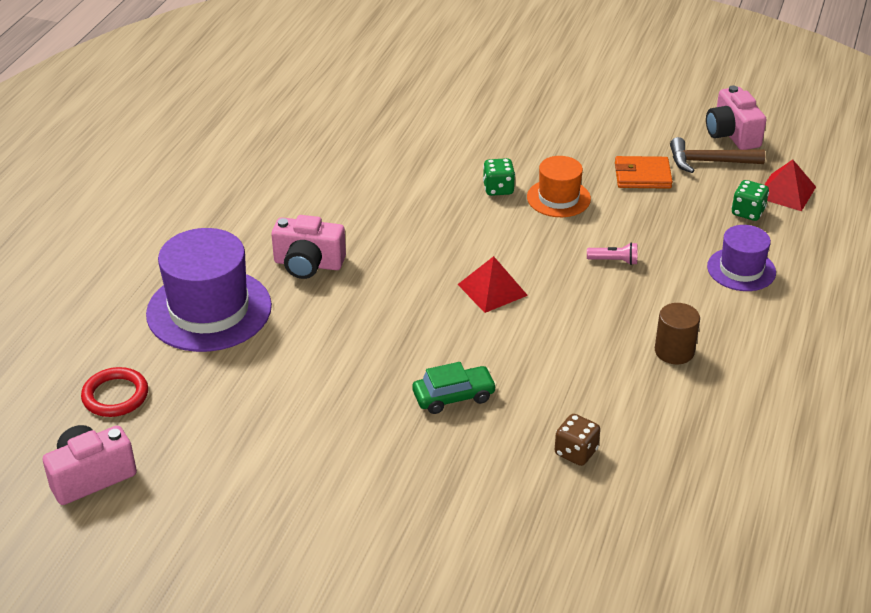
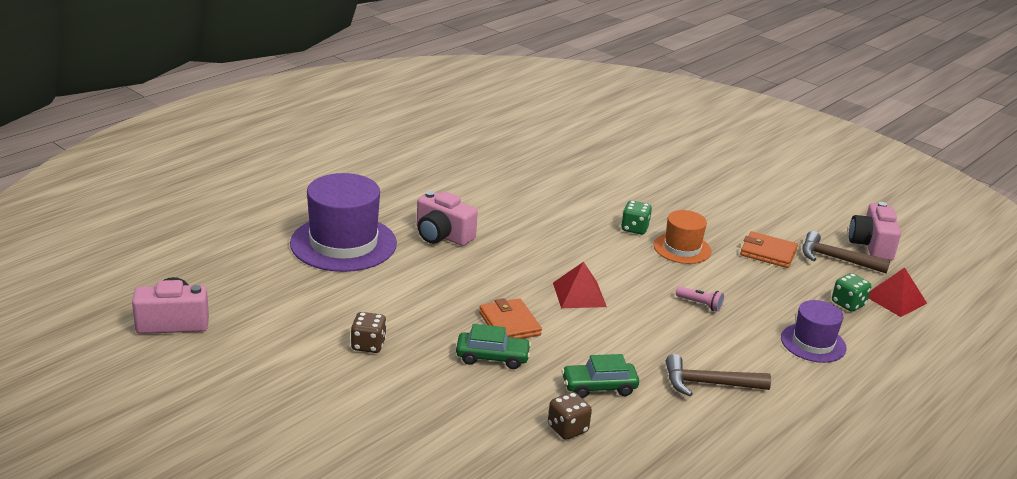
camera: 20 degrees right, 10 degrees down
(115, 396) = (232, 277): red ring -> none
(320, 428) = (368, 345): none -> brown dice
(445, 350) = (509, 324): none -> orange wallet
(576, 393) = (599, 387): none -> green car
(674, 351) = (708, 384): brown cylinder -> brown hammer

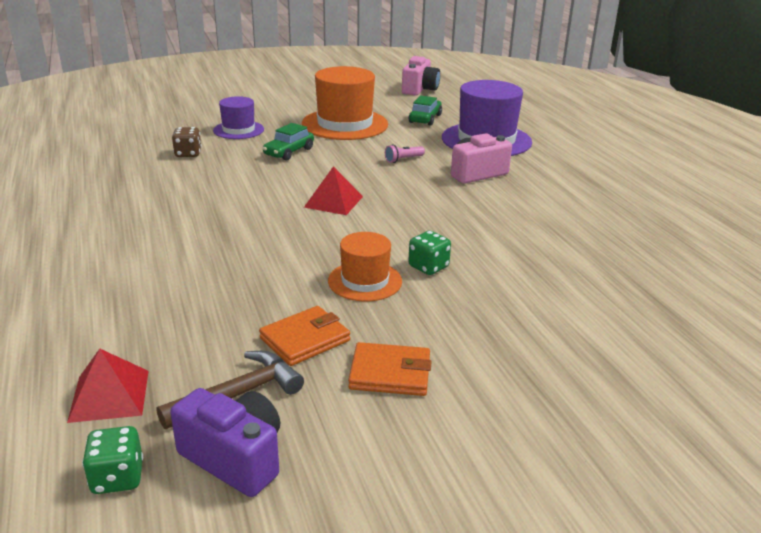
camera: 120 degrees right, 0 degrees up
(368, 345) = (344, 124): brown dice -> orange hat
(509, 324) = (322, 166): orange wallet -> orange wallet (390, 373)
(599, 387) = (212, 174): green car -> green car (425, 119)
(700, 304) = (257, 251): pink flashlight -> pink flashlight (403, 160)
(708, 384) = (156, 213): brown hammer -> none
(813, 343) = (128, 287): purple hat -> purple hat (238, 130)
(848, 304) = (149, 347): green dice -> green dice (117, 478)
(871, 245) = (235, 458): pink camera -> purple camera

